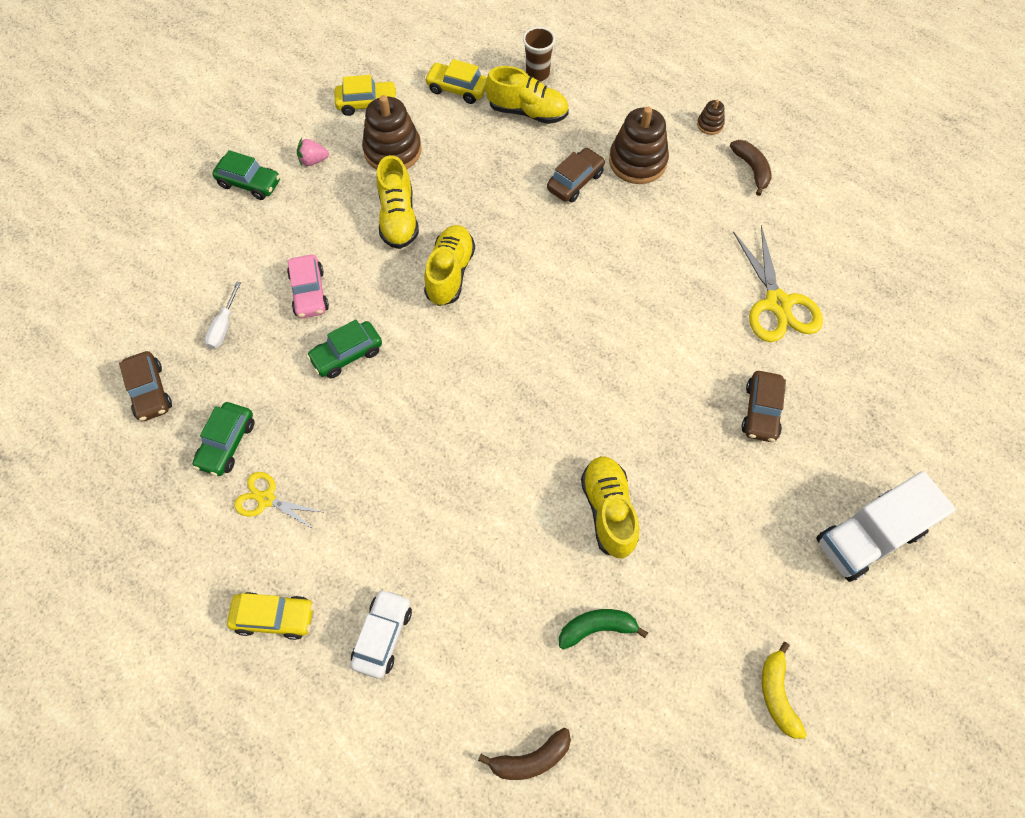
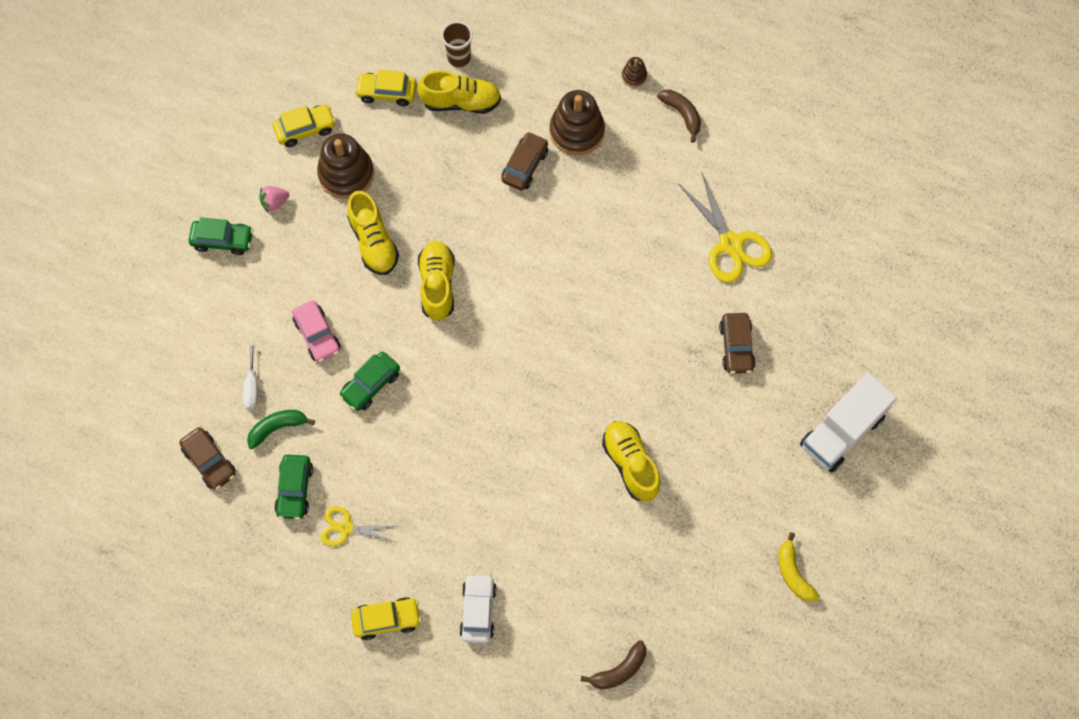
camera: 15 degrees left, 5 degrees up
(597, 628) = (644, 560): green banana -> green banana (277, 428)

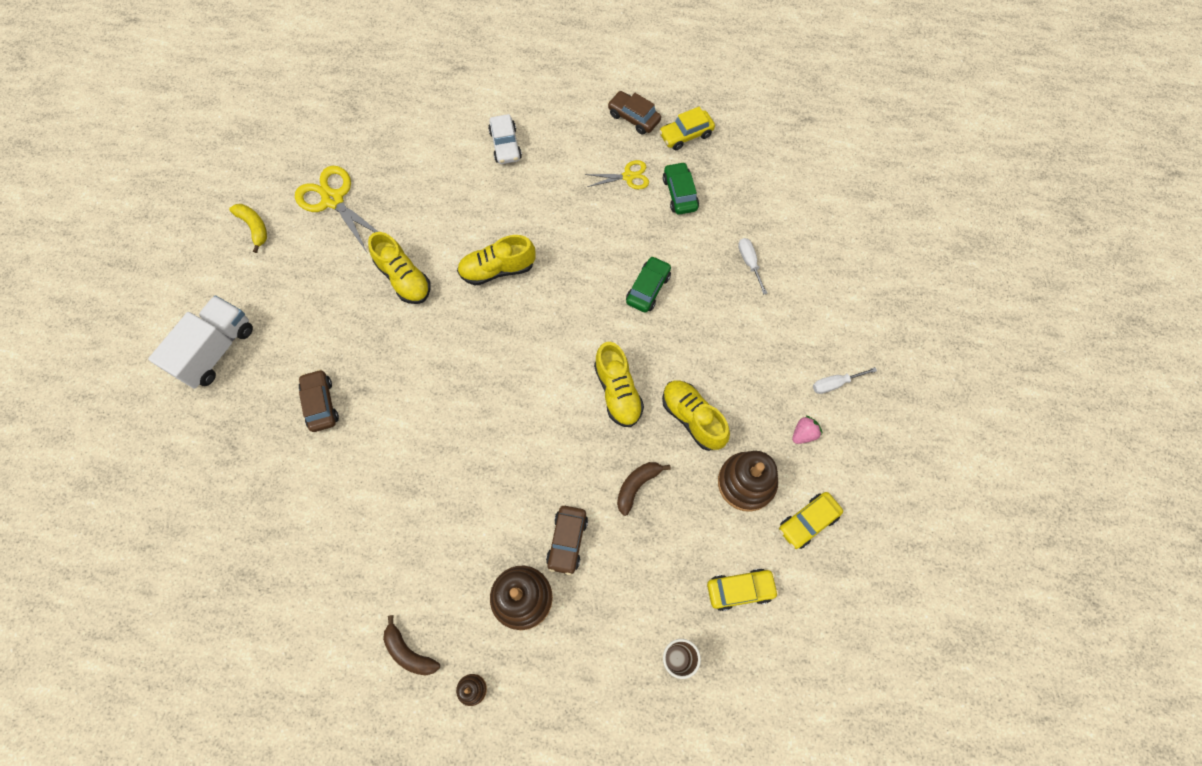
camera: 165 degrees right, 0 degrees up
(209, 461) = (757, 197): brown car -> brown car (633, 118)
(223, 240) = (835, 383): green car -> white screwdriver
(277, 428) = (713, 235): green banana -> none
(317, 335) = (711, 319): pink car -> none
(387, 619) = (574, 124): yellow car -> yellow car (686, 135)
(461, 102) = (656, 600): yellow shoe -> yellow shoe (497, 269)
(619, 670) = (387, 131): brown banana -> brown banana (637, 486)
(730, 244) = (337, 508): yellow scissors -> yellow scissors (333, 200)

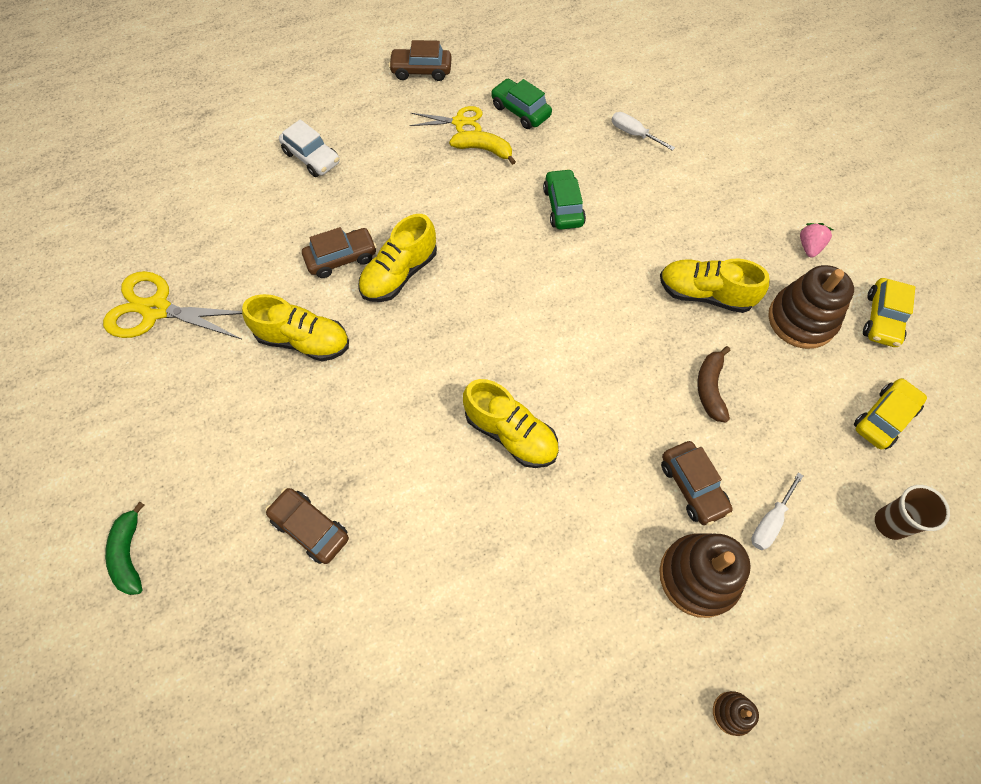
camera: 35 degrees left, 5 degrees down
(216, 350) = (129, 554): white truck -> green banana
(254, 227) = (78, 391): yellow banana -> yellow banana (484, 150)
(409, 652) = (633, 727): brown banana -> none
(469, 234) = (341, 258): none -> brown car
(618, 392) = (616, 314): yellow shoe -> yellow shoe (510, 434)
(628, 176) = (459, 122): yellow scissors -> yellow scissors turned 45 degrees clockwise
(686, 135) = (483, 61): yellow car -> none
(835, 383) = (795, 190): white screwdriver -> white screwdriver (770, 521)

